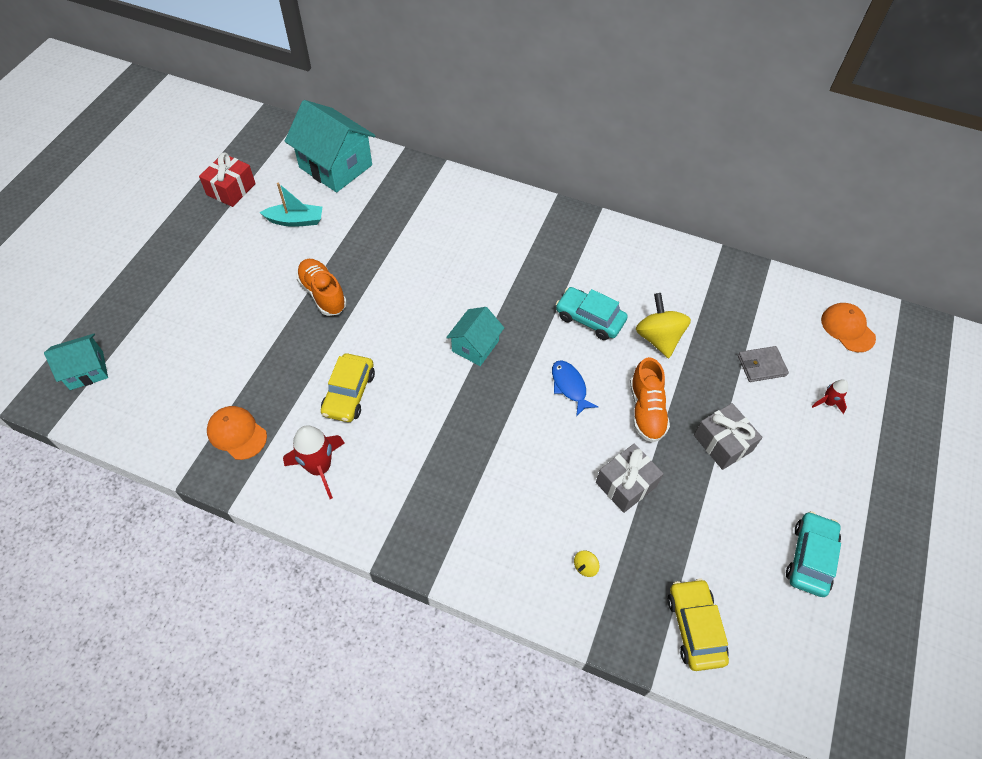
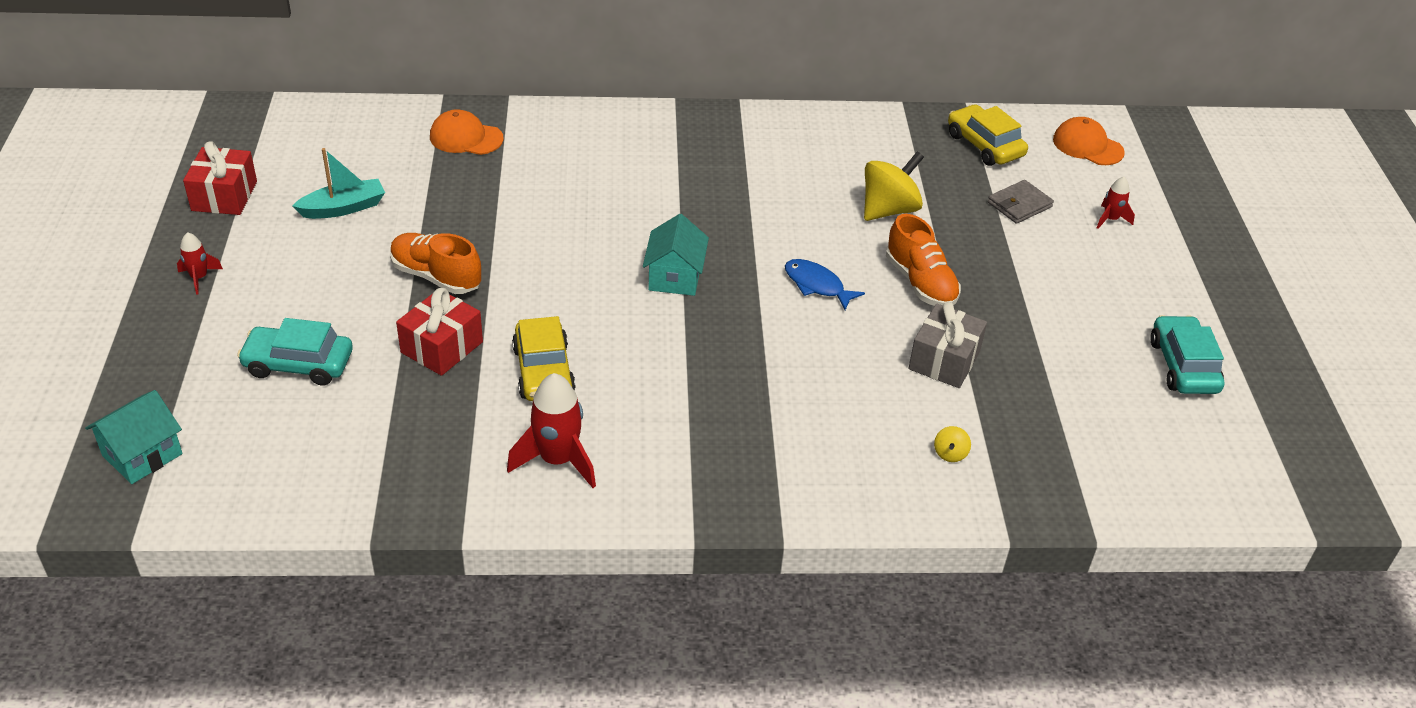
camera: 25 degrees left, 15 degrees down
(185, 248) = (199, 278): none -> red rocket
(237, 433) = (418, 458): orange cap -> orange cap (466, 138)
(297, 351) = (442, 347): none -> red gift
(335, 166) = (360, 136): turquoise house -> none
(589, 318) = (796, 212): turquoise car -> turquoise car (298, 364)
(658, 338) = (889, 210): yellow spinning top -> yellow spinning top turned 90 degrees clockwise
(694, 627) = (1106, 469): yellow car -> yellow car (984, 145)
(722, 443) = (1025, 289): grey gift -> none

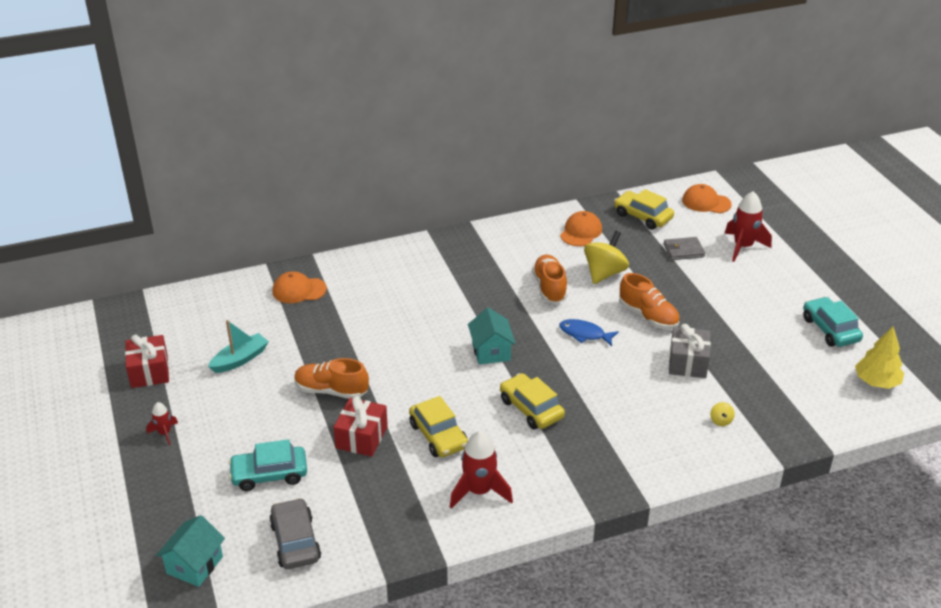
camera: 15 degrees left, 5 degrees down
(283, 460) = (295, 541): none -> grey car
(688, 367) = (531, 409): none -> yellow car
(801, 211) = (549, 288): none -> orange shoe
(885, 147) = (581, 232): none -> orange cap
(1019, 205) = (683, 250): grey wallet -> grey wallet turned 45 degrees clockwise
(1110, 219) = (743, 247): red rocket -> red rocket, size x1.86
(1216, 458) = (876, 382): none -> yellow tree

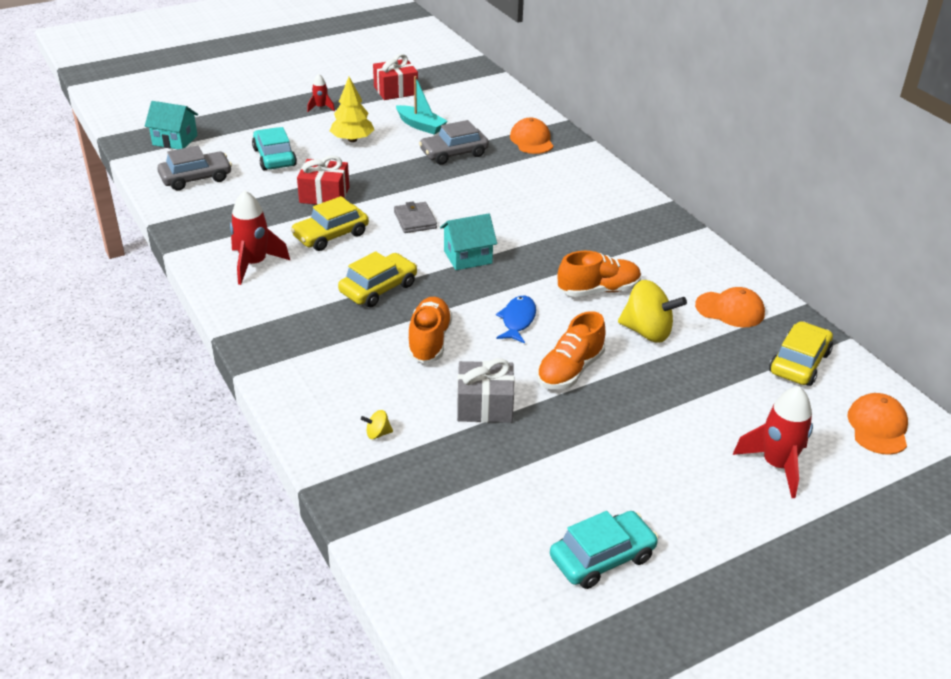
camera: 80 degrees right, 0 degrees up
(307, 342) = (454, 153): none -> grey car
(331, 391) = (386, 173): orange shoe -> orange shoe (429, 341)
(683, 250) = (734, 402): grey wallet -> grey wallet (415, 220)
(876, 382) = (488, 605): yellow tree -> yellow tree (352, 139)

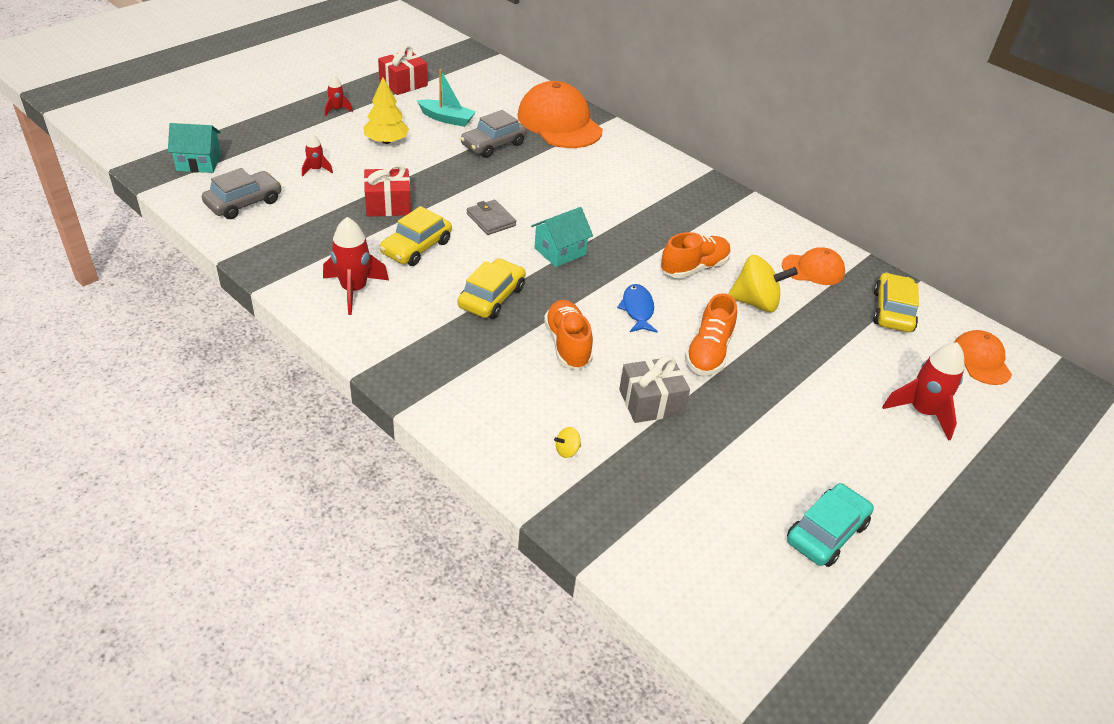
camera: 20 degrees left, 5 degrees up
(274, 157) = (316, 170): turquoise car -> red rocket
(531, 140) = (559, 123): orange cap -> orange cap, size x1.84

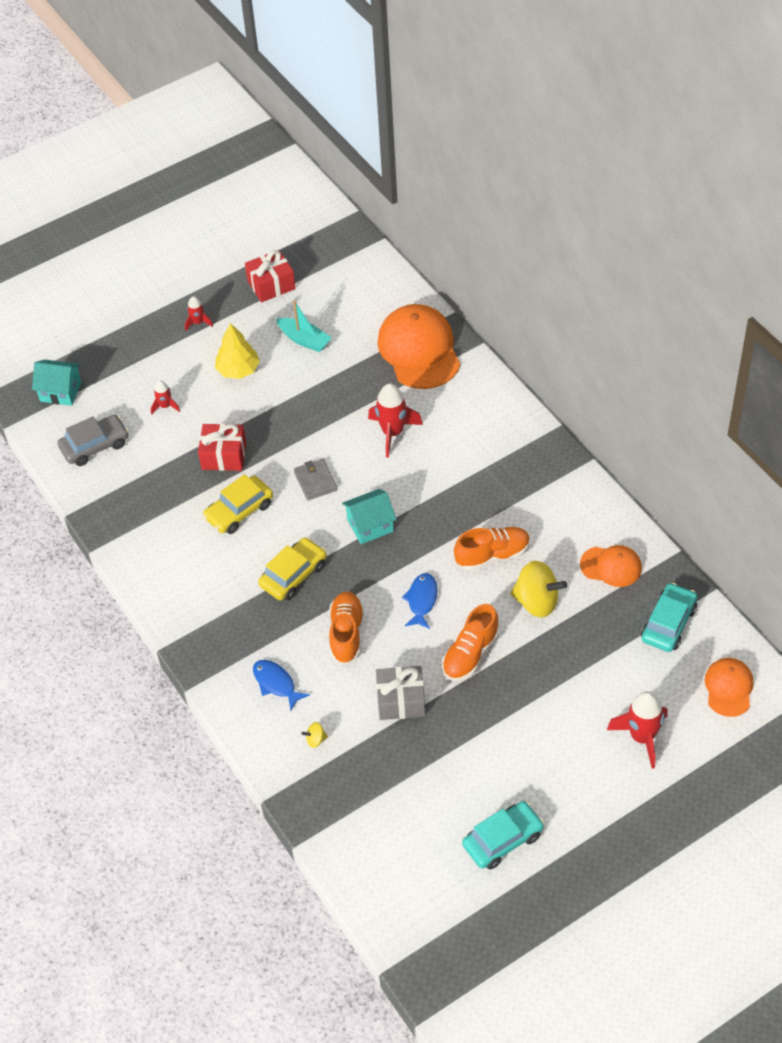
camera: 20 degrees right, 10 degrees up
(354, 290) = (175, 557): red rocket -> red rocket (392, 433)
(493, 145) = (342, 379): grey car -> none
(502, 398) = (276, 683): none -> blue fish
(892, 311) = (668, 623): yellow car -> turquoise car

